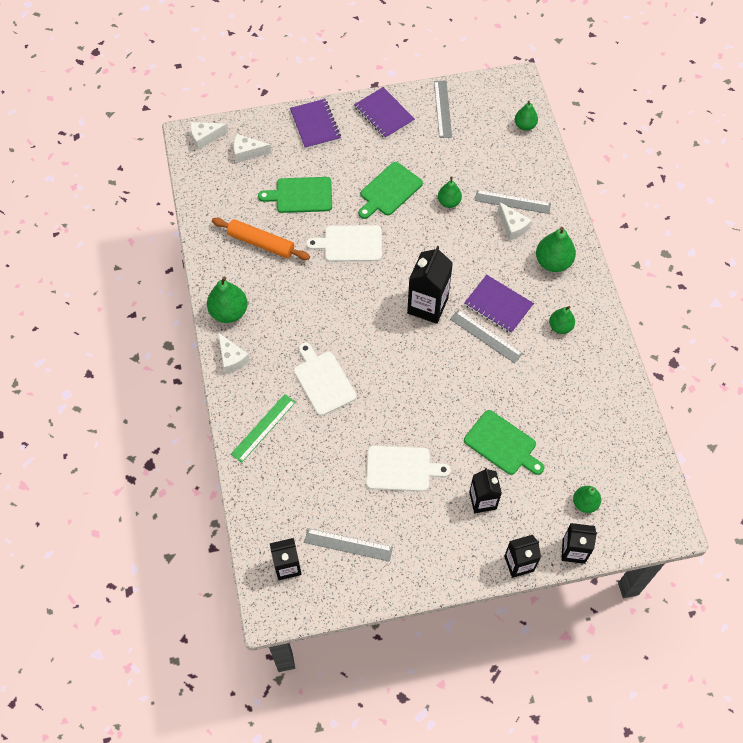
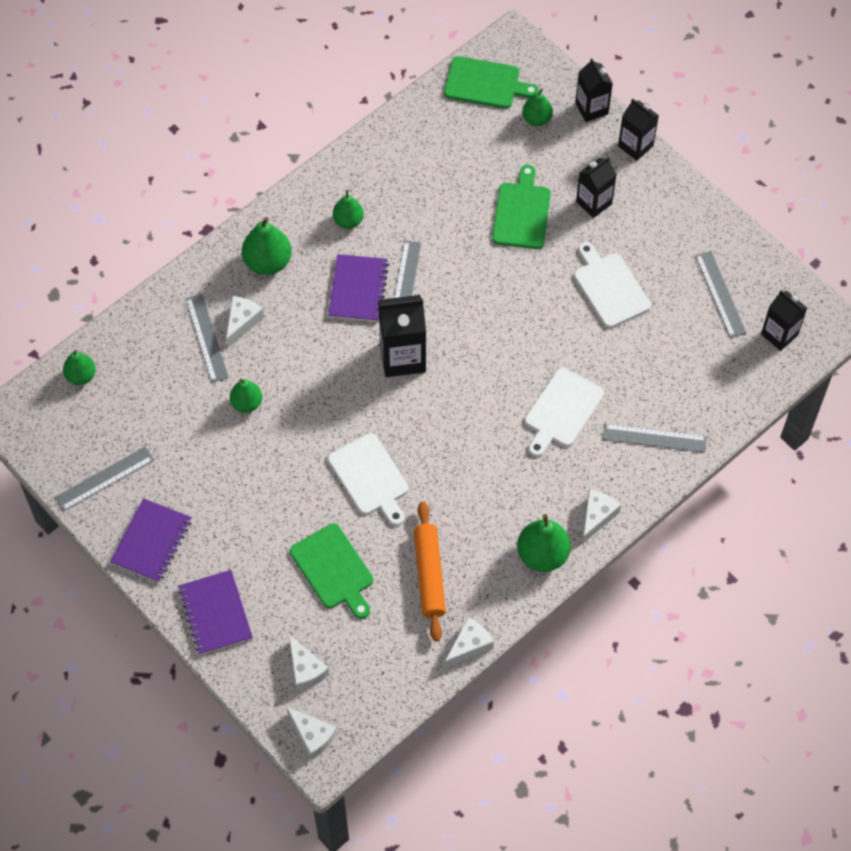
camera: 120 degrees left, 0 degrees up
(200, 241) = (469, 646): none -> white cheese
(263, 428) = (654, 438): green ruler -> grey ruler
(315, 125) = (215, 613): purple notebook -> purple notebook turned 60 degrees counterclockwise
(389, 191) = (268, 475): green cutting board -> green cutting board (485, 83)

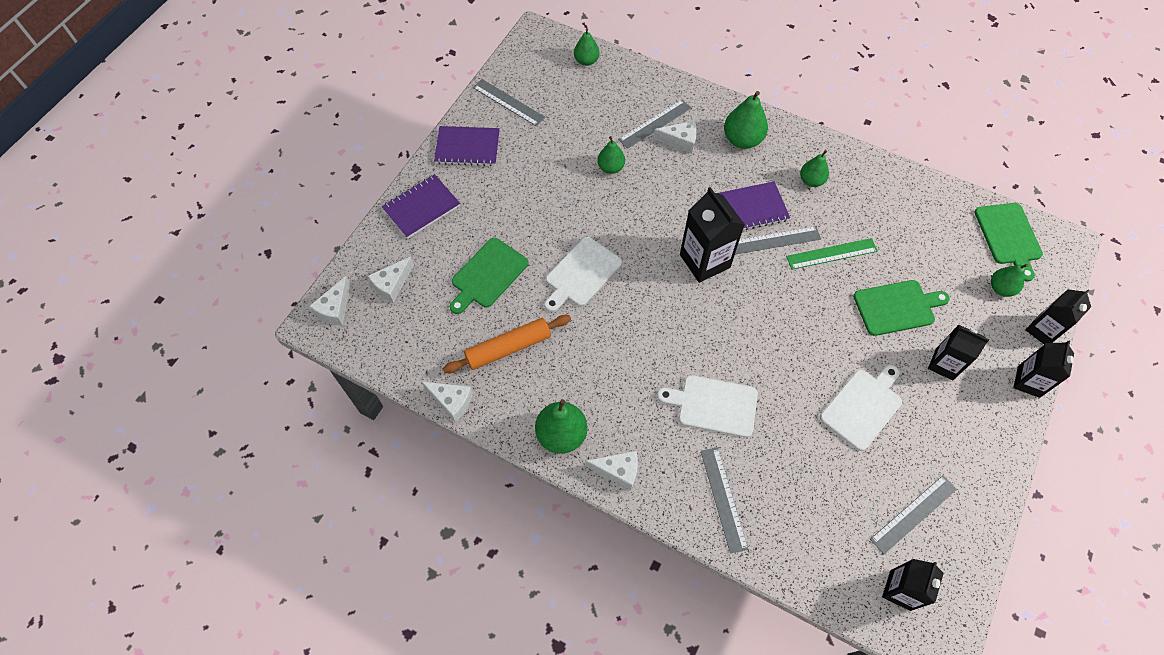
camera: 70 degrees right, 0 degrees up
(442, 241) = (831, 254): none -> green ruler

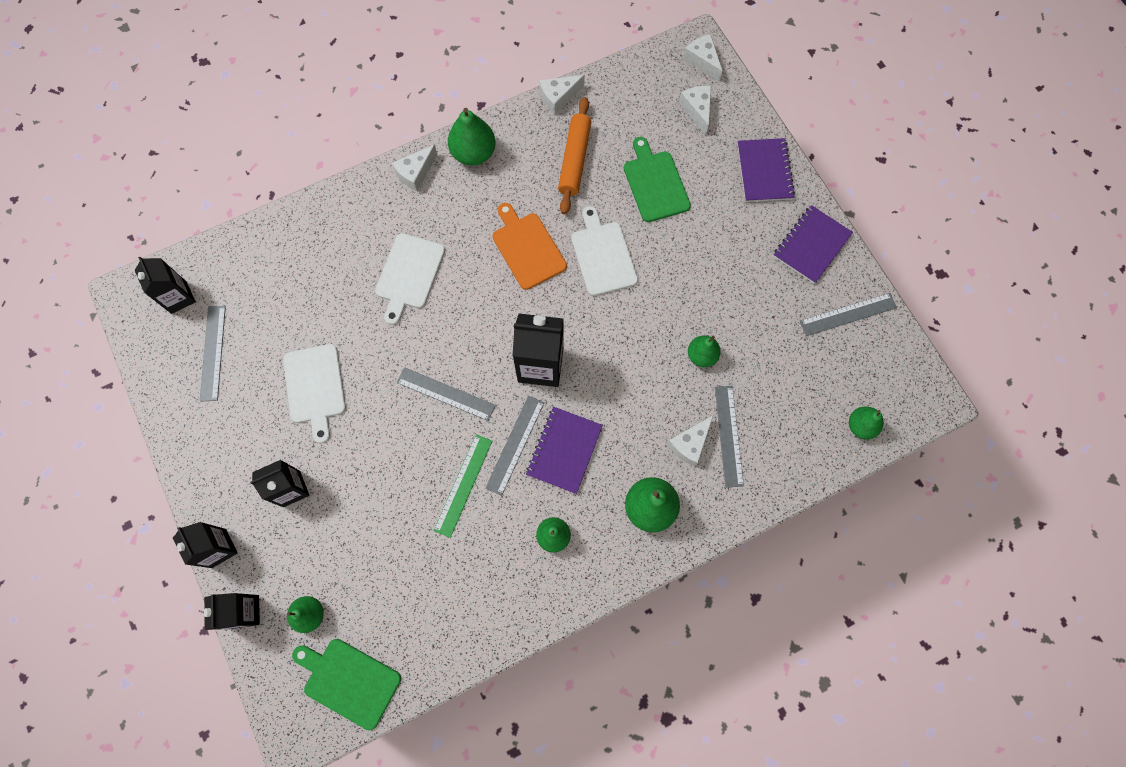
camera: 125 degrees right, 10 degrees up
(618, 331) = (527, 248): none -> orange cutting board
(713, 405) = (409, 274): white cutting board -> white cutting board turned 150 degrees clockwise
(723, 499) = (337, 229): grey ruler -> grey ruler (445, 394)
(897, 307) = (370, 497): green cutting board -> none

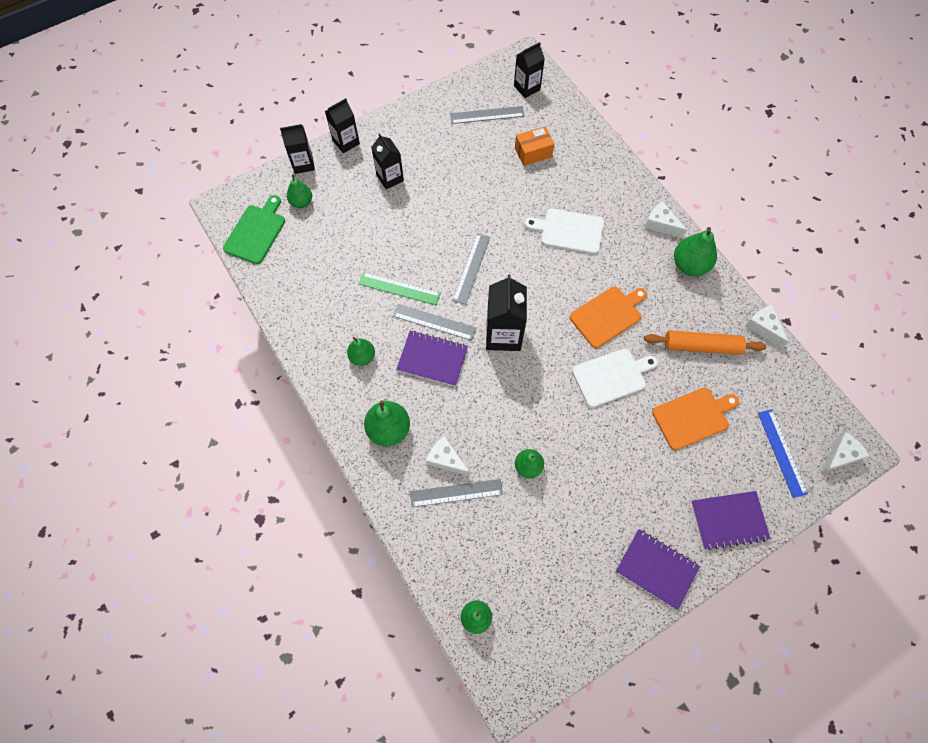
camera: 85 degrees right, 5 degrees down
(286, 302) = (533, 152): none -> orange box
(315, 387) = (467, 181): white cutting board -> none
(655, 183) = (693, 417): green cutting board -> orange cutting board
(697, 110) = (782, 452): white cheese -> blue ruler
(848, 314) = (588, 606): grey ruler -> none

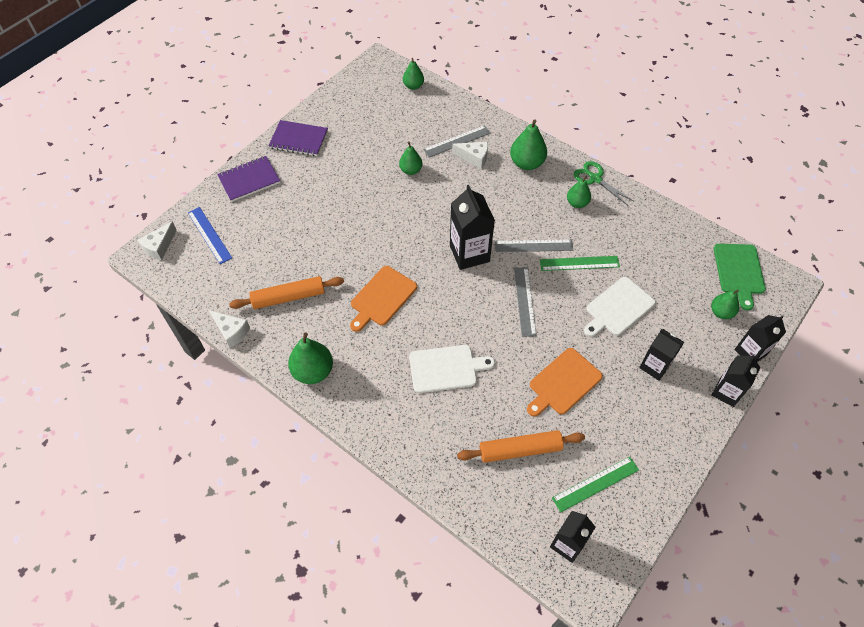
camera: 160 degrees right, 10 degrees down
(324, 381) = (595, 179): none -> green scissors
(432, 359) = (520, 218): purple notebook -> none
(487, 115) = (595, 484): grey ruler -> green ruler
(533, 152) = (520, 450): orange box -> orange rolling pin
(611, 376) = (364, 249): white cutting board -> white cutting board (618, 308)
(661, 224) = (352, 407): white cheese -> none
(693, 417) = (287, 239): orange cutting board -> orange cutting board (563, 383)

